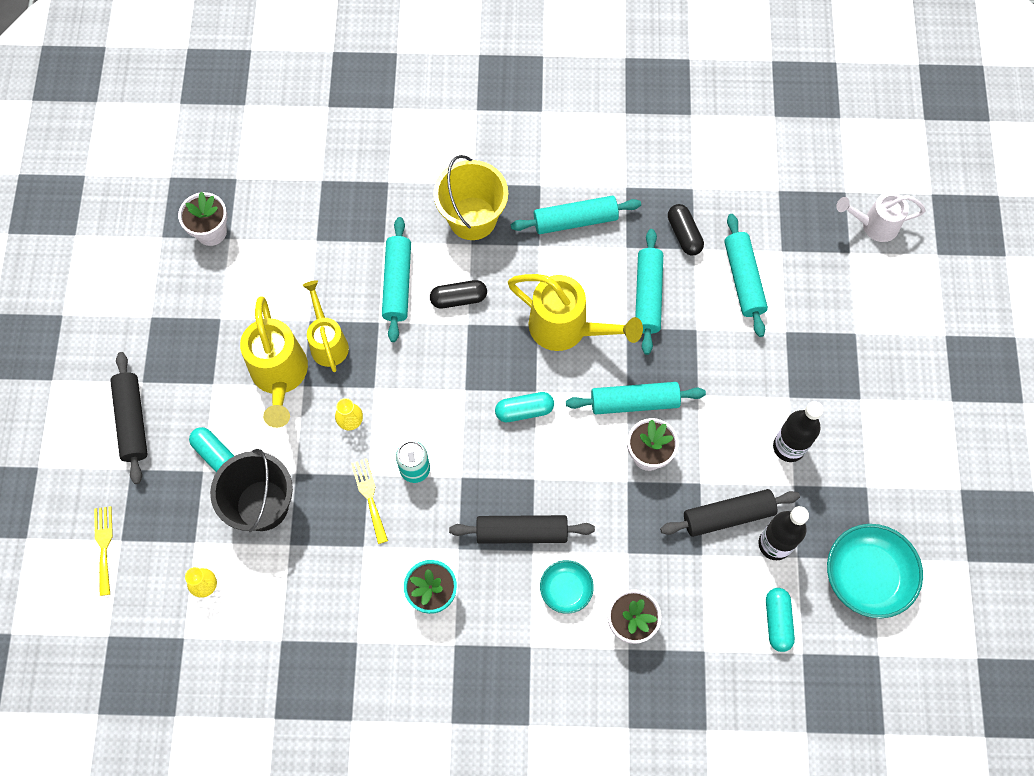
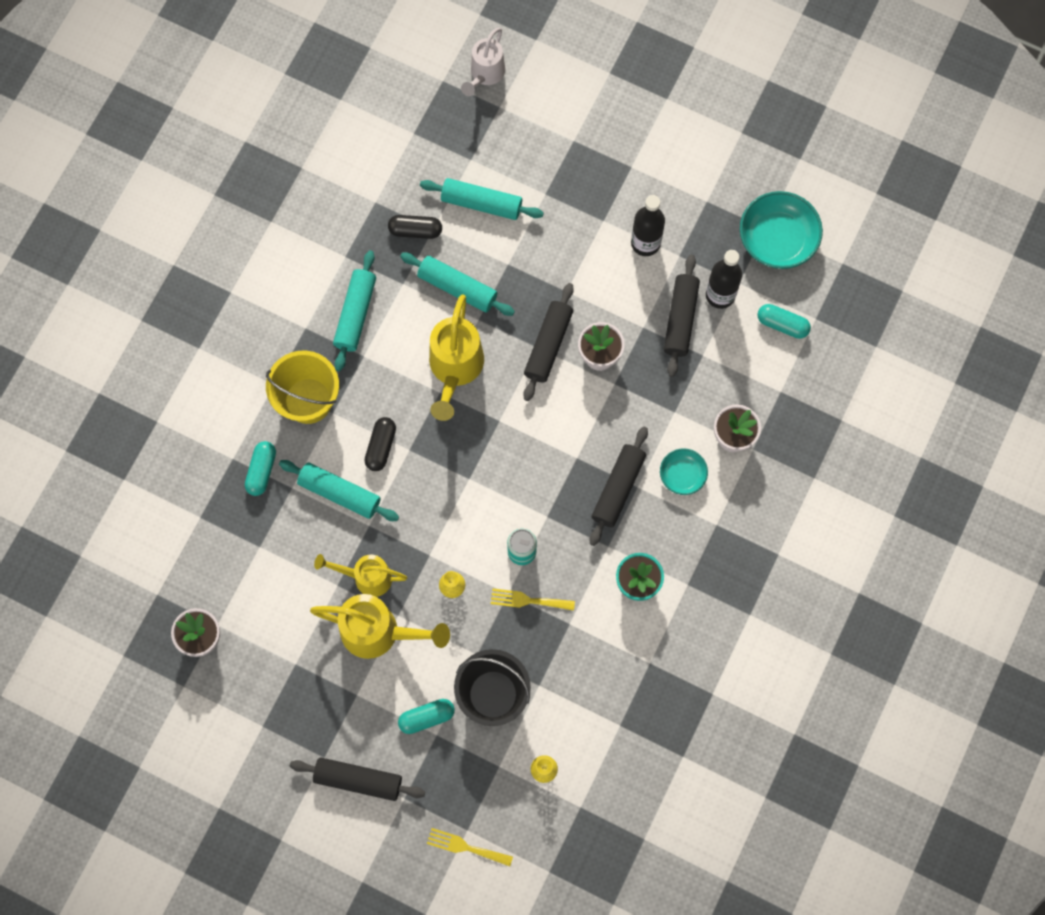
camera: 65 degrees left, 5 degrees up
(524, 410) = (512, 438): turquoise capsule -> turquoise capsule (261, 471)
(567, 329) = (455, 369): yellow watering can -> yellow watering can turned 135 degrees clockwise
(634, 402) = (548, 345): turquoise rolling pin -> black rolling pin

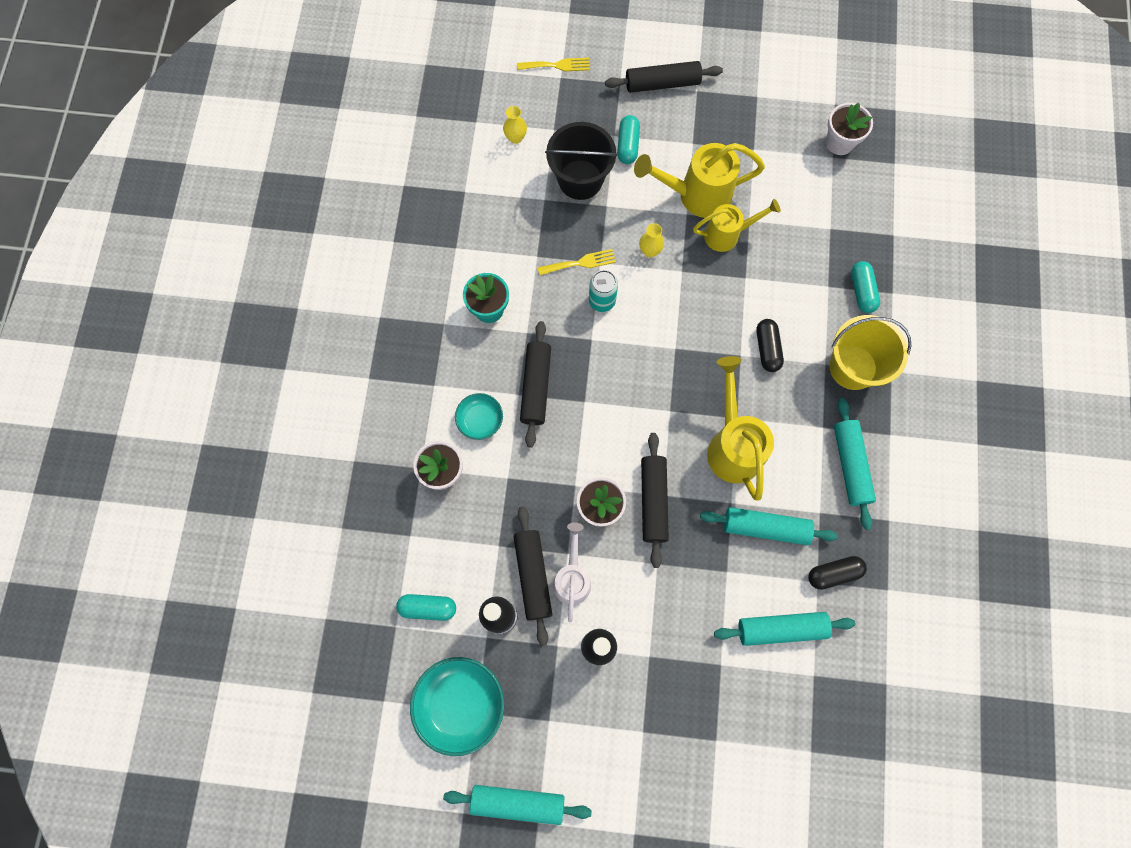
camera: 160 degrees right, 0 degrees up
(340, 493) = (784, 296): turquoise rolling pin -> turquoise rolling pin (518, 802)
(426, 717) = (628, 145): turquoise capsule -> turquoise capsule turned 45 degrees counterclockwise
(485, 74) = (843, 786): white watering can -> white watering can (572, 578)

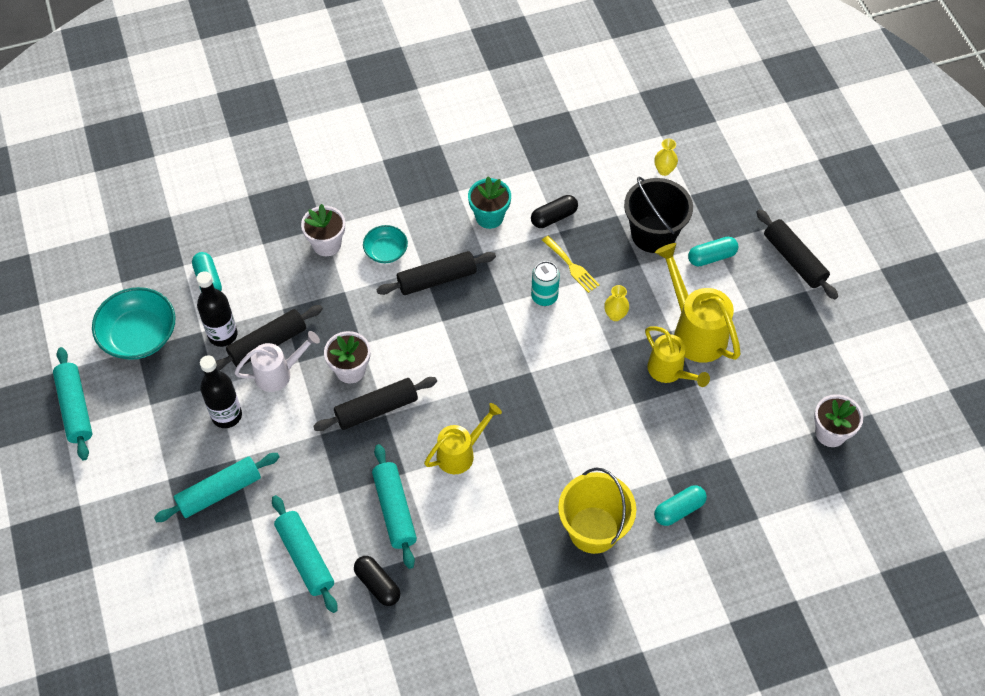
camera: 65 degrees right, 15 degrees down
(557, 65) = (757, 171): yellow fork -> none
(732, 445) = (460, 453): yellow watering can -> yellow watering can, size x0.65
(767, 349) = (571, 448): black capsule -> black capsule (554, 217)
(850, 465) = (491, 562): turquoise rolling pin -> turquoise rolling pin (219, 492)

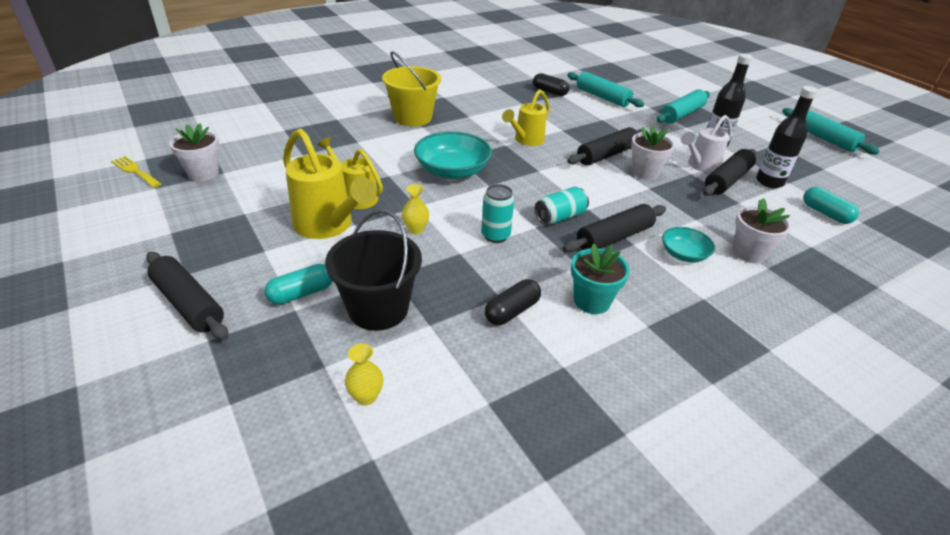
camera: 165 degrees right, 20 degrees down
(139, 335) = (834, 176): turquoise bowl -> turquoise bowl (452, 171)
(394, 510) = (558, 116): turquoise rolling pin -> none
(475, 313) = (560, 217): none -> turquoise can
(571, 266) = (474, 264): yellow fork -> yellow fork (135, 171)
(679, 510) = (347, 129): turquoise capsule -> none

